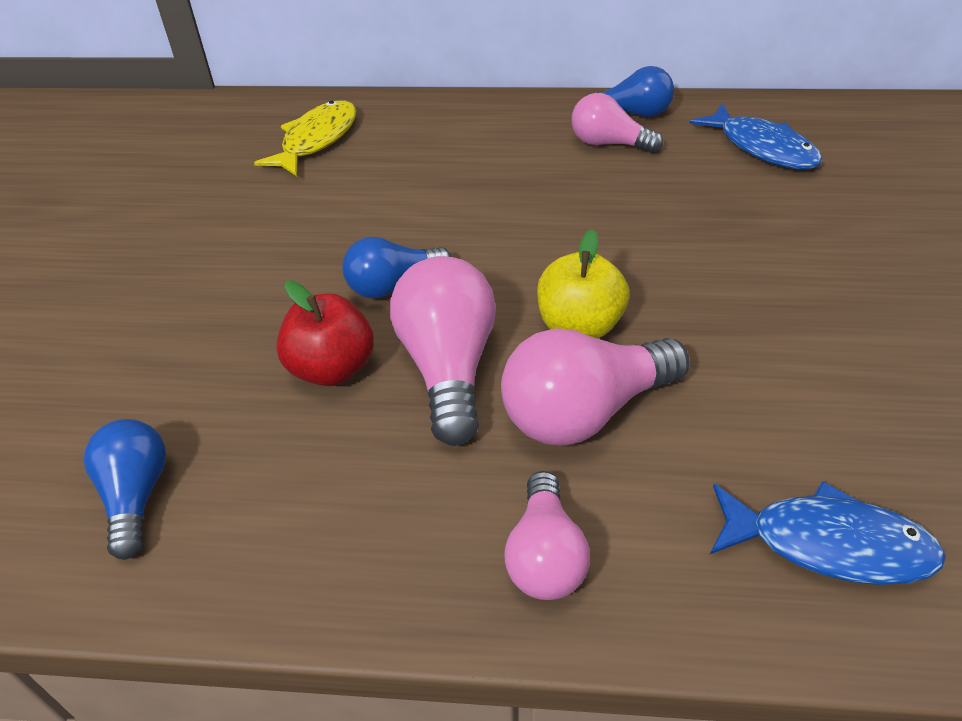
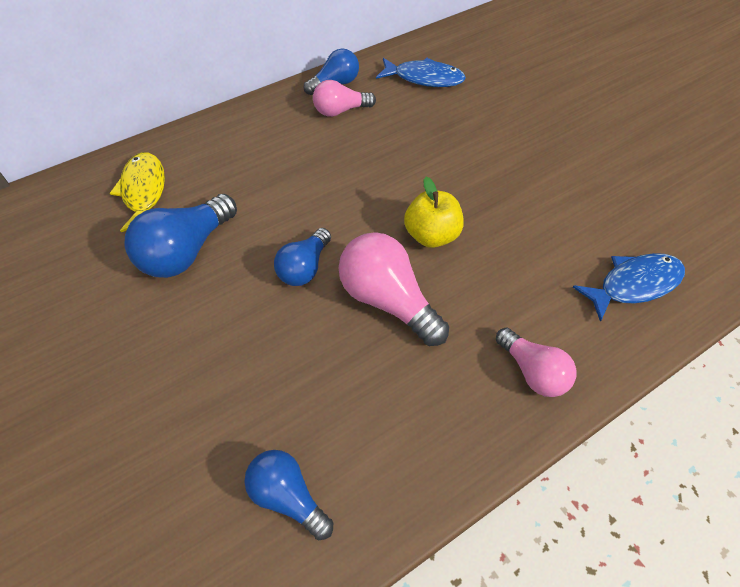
camera: 40 degrees left, 10 degrees up
(296, 212) = (186, 251): none -> blue light bulb
(332, 368) = (323, 341): red apple -> none
(584, 411) = (479, 283): pink light bulb -> none

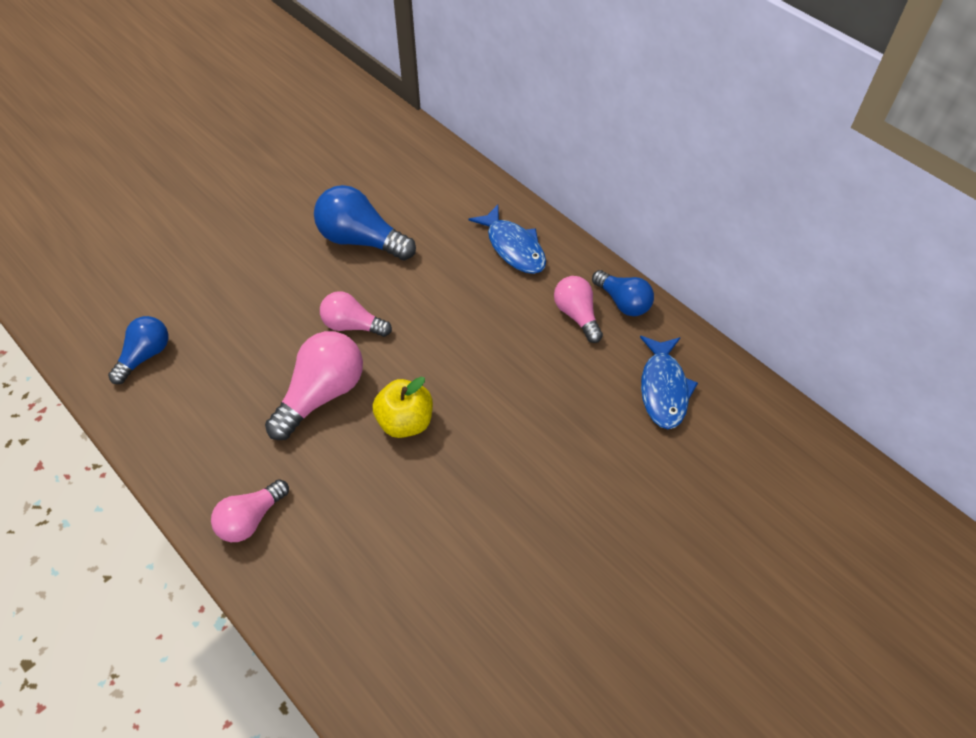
camera: 80 degrees right, 0 degrees up
(144, 191) = (426, 193): yellow fish -> none
(304, 268) = (352, 325): blue light bulb -> pink light bulb
(634, 284) = (361, 622): blue fish -> blue fish (513, 247)

